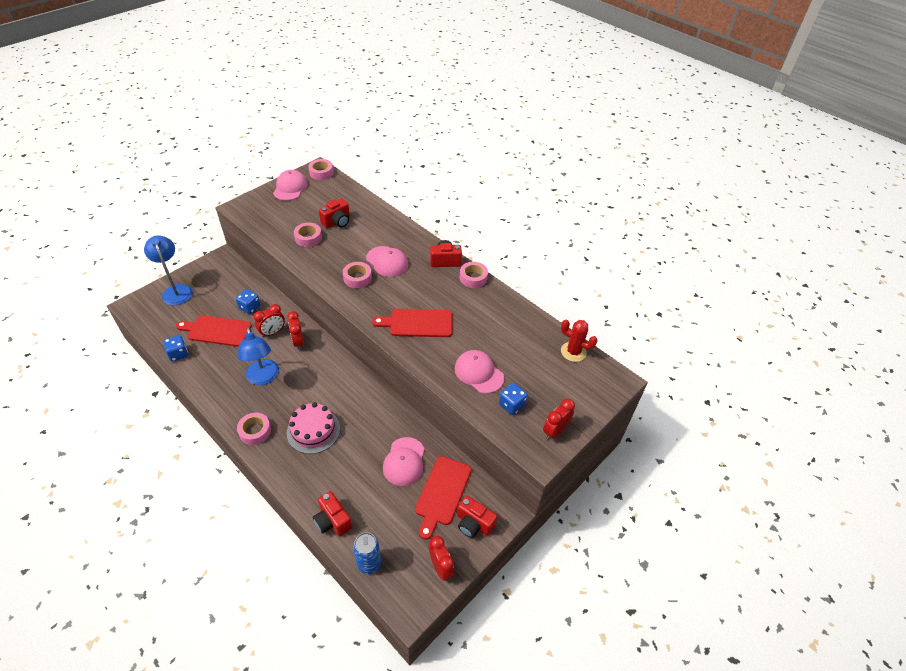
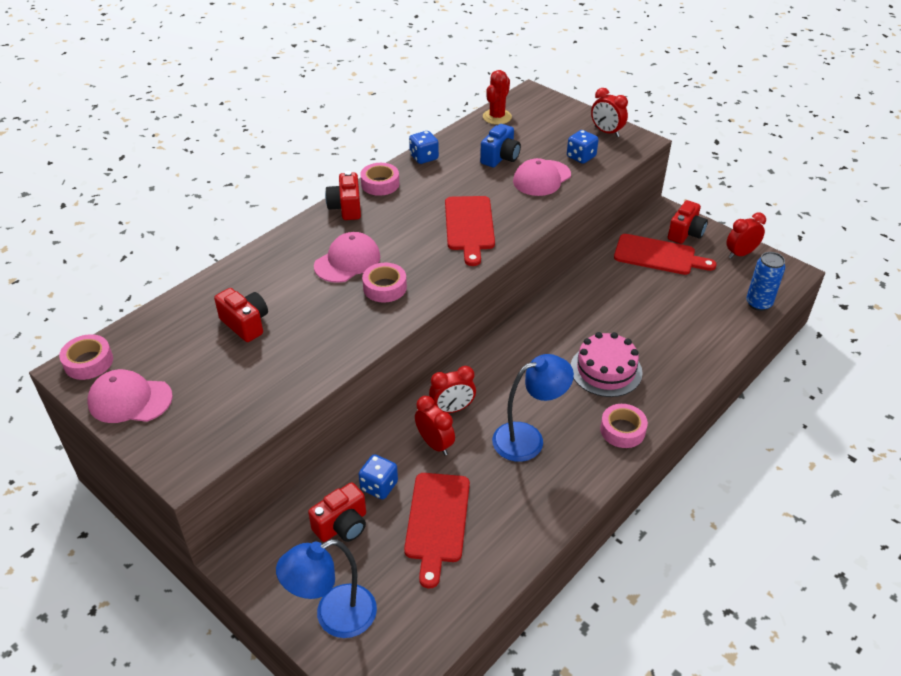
camera: 90 degrees left, 5 degrees down
(178, 354) = (495, 565): blue dice -> blue dice (424, 157)
(308, 238) = (286, 353): pink tape -> none
(332, 521) = (722, 337): red camera -> red camera (342, 526)
(404, 461) = (628, 286): pink cap -> none
(509, 348) = (500, 158): none -> blue camera

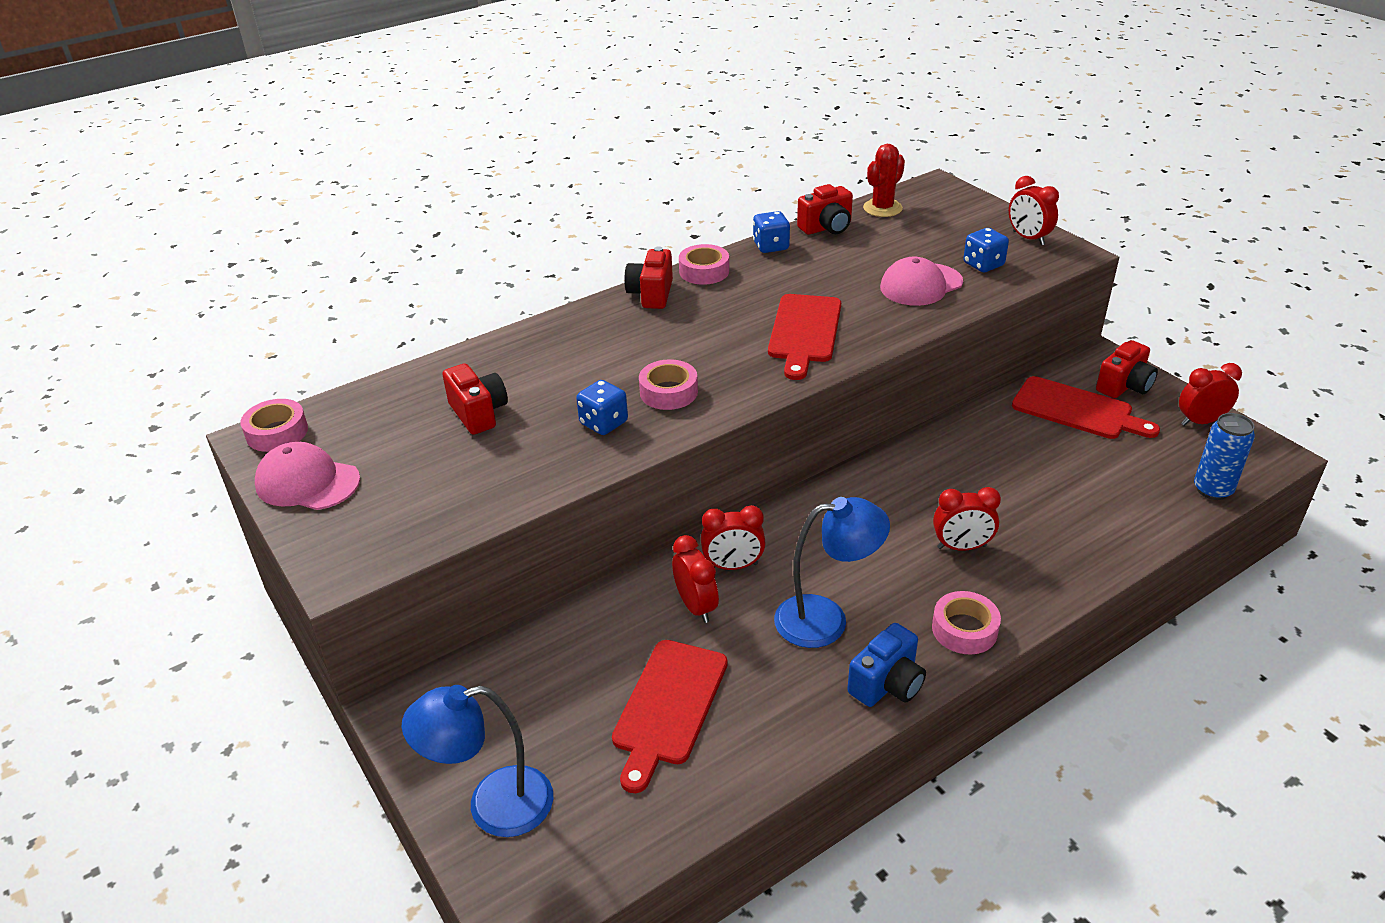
camera: 15 degrees right, 5 degrees down
(342, 526) = (542, 690): red camera -> red camera (827, 228)
(347, 261) = (631, 355): pink cap -> none
(379, 486) = (605, 648): blue dice -> blue dice (603, 423)
(500, 158) = (872, 256): blue camera -> blue camera (887, 684)
(606, 370) = (961, 547): pink cake -> red clock

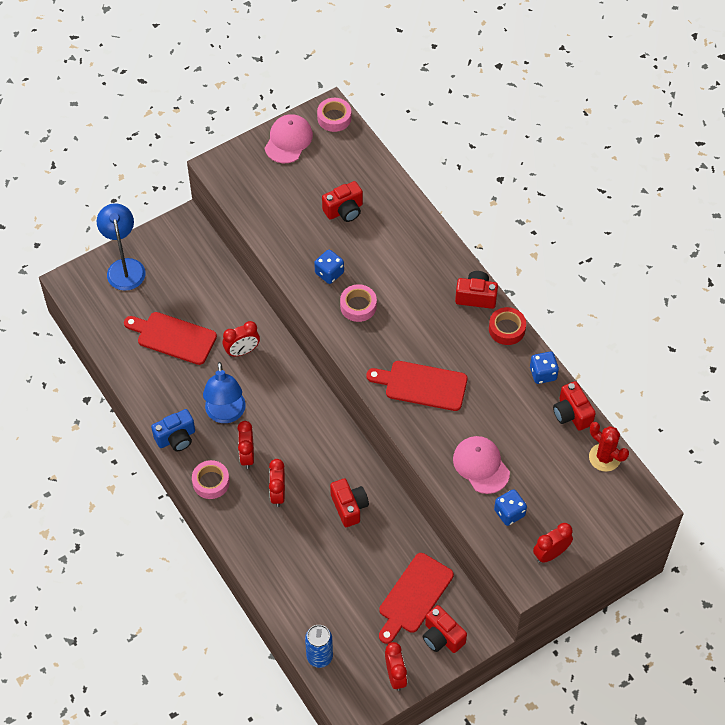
camera: 90 degrees right, 20 degrees up
(704, 271) = (507, 329): pink tape -> red tape
(733, 566) = (273, 370): red clock -> red clock (247, 455)
(887, 684) = (176, 438): blue camera -> blue camera turned 75 degrees counterclockwise
(962, 472) = (349, 507): none -> red camera

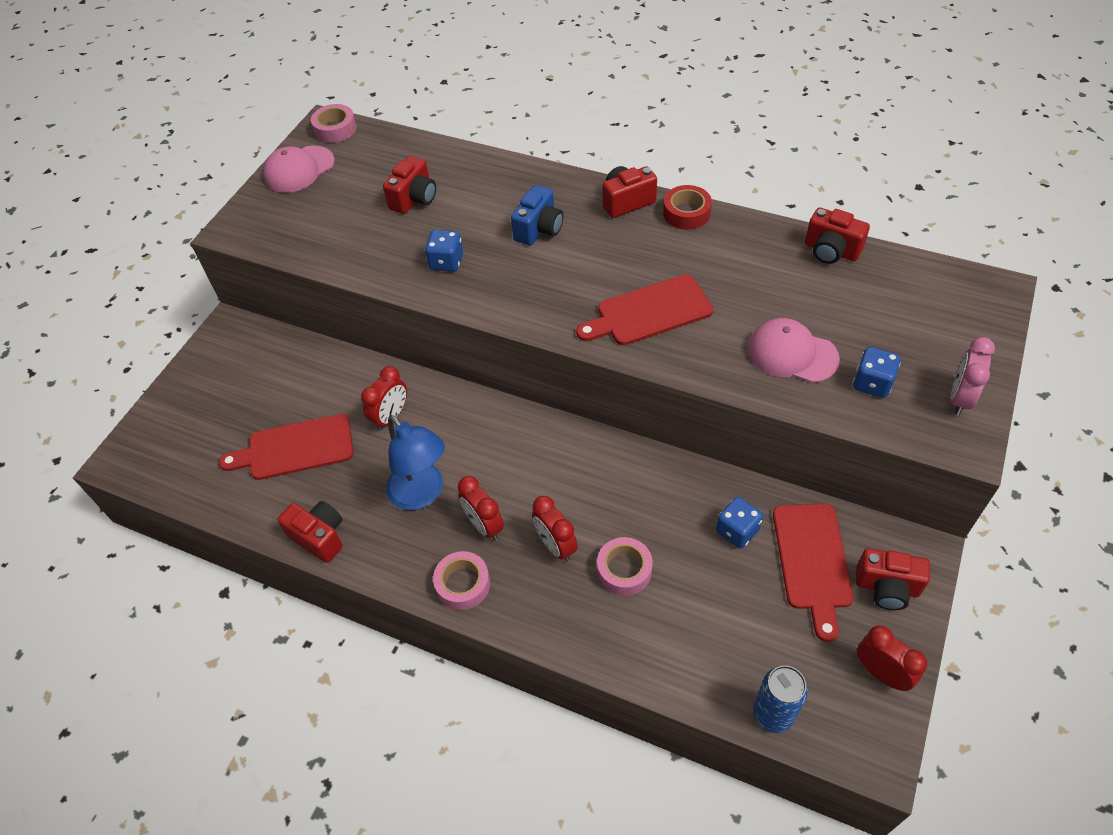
camera: 30 degrees left, 5 degrees down
(124, 267) = (182, 408): blue lamp -> none
(176, 438) = (380, 558): blue camera -> blue camera (539, 229)
(288, 140) = (299, 169): pink cap -> pink cap turned 120 degrees counterclockwise
(349, 507) = (651, 508): red camera -> red camera (319, 537)
(358, 306) = (507, 276): pink tape -> pink tape (624, 570)
(543, 374) = (764, 232): blue dice -> blue dice (737, 531)
(550, 554) = (960, 398): red clock -> pink clock
(604, 457) = (906, 271): red cactus -> none

